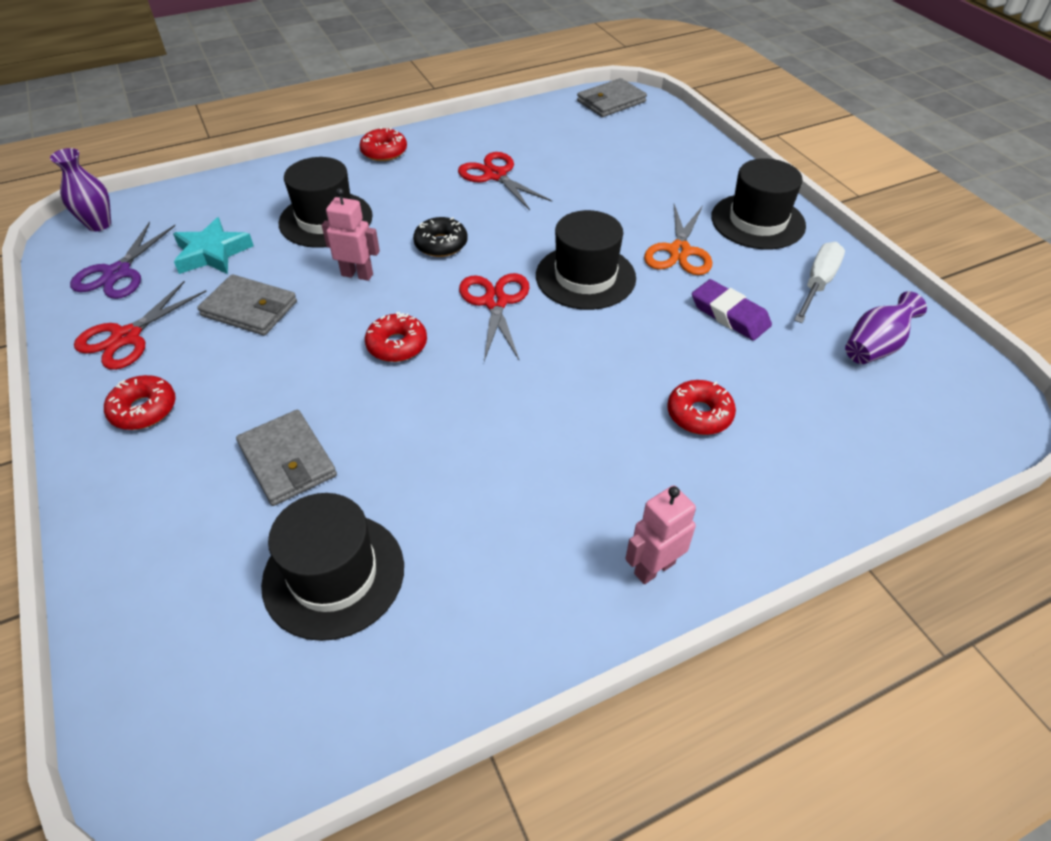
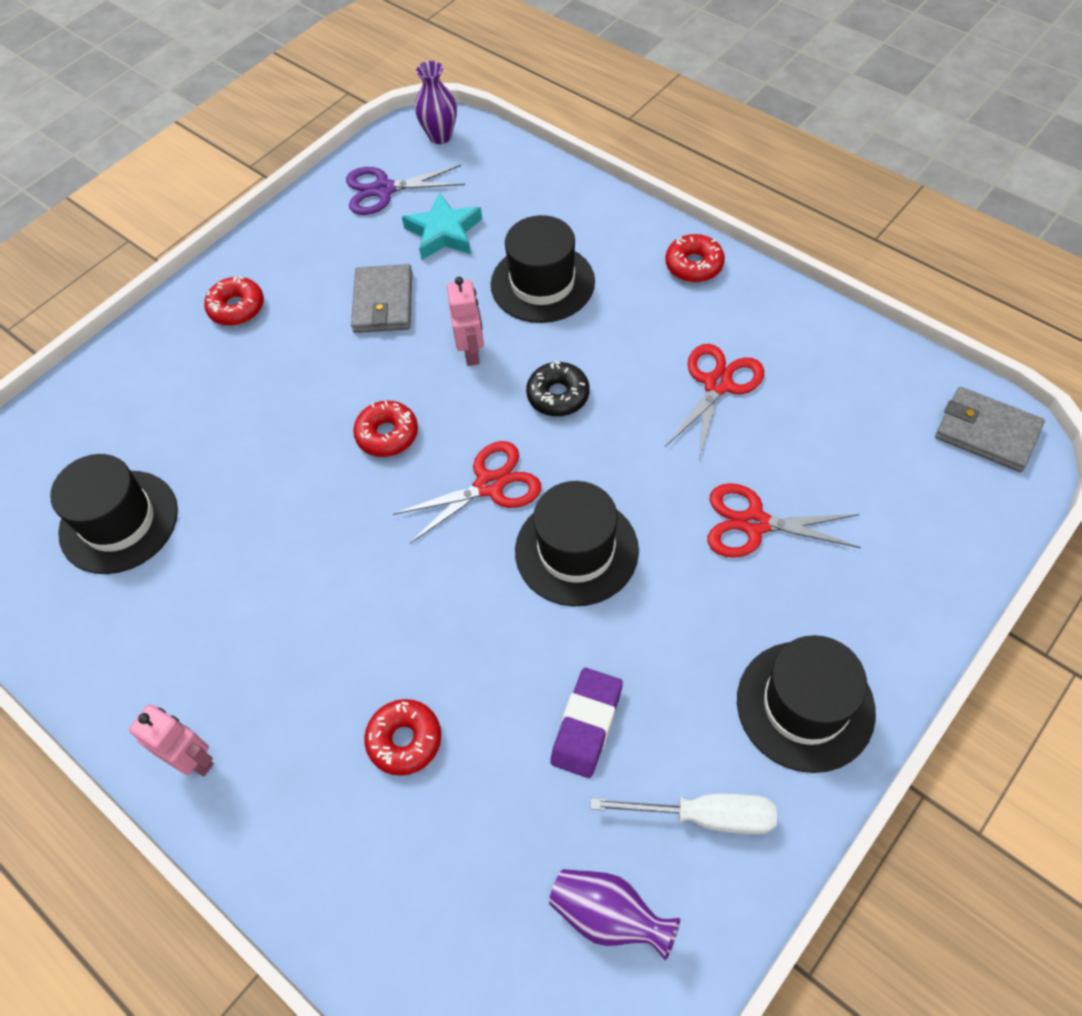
camera: 70 degrees right, 10 degrees up
(127, 337) = (310, 246): red scissors -> red scissors (754, 523)
(287, 460) = (219, 430): grey wallet -> none
(679, 251) = (682, 631): orange scissors -> none

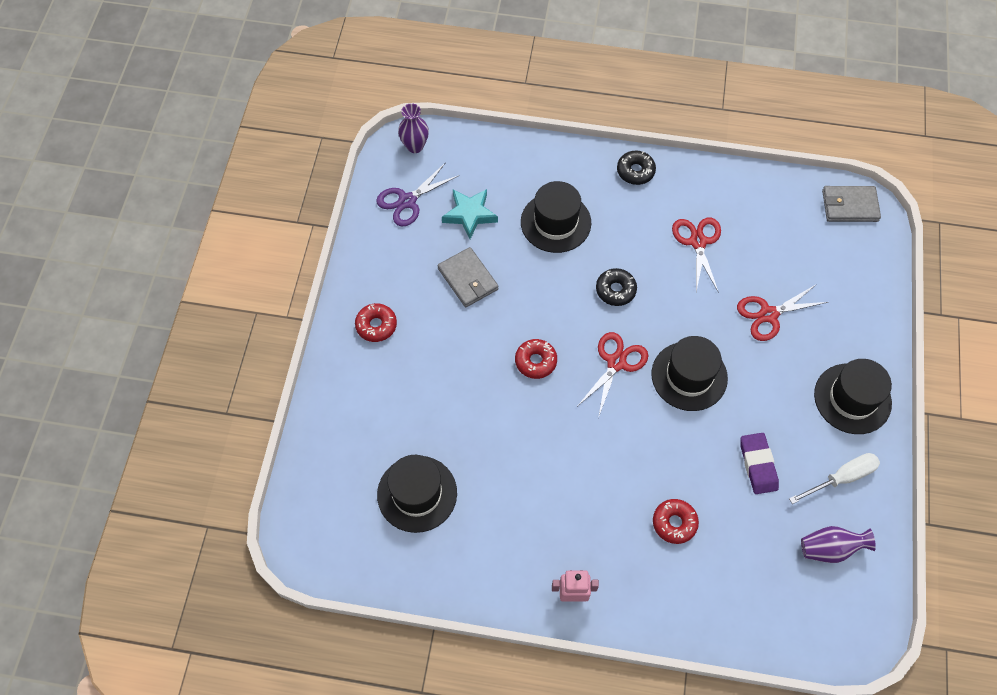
camera: 35 degrees left, 5 degrees up
(471, 352) = (546, 287): pink robot -> none
(694, 265) = (635, 171): red donut -> black donut

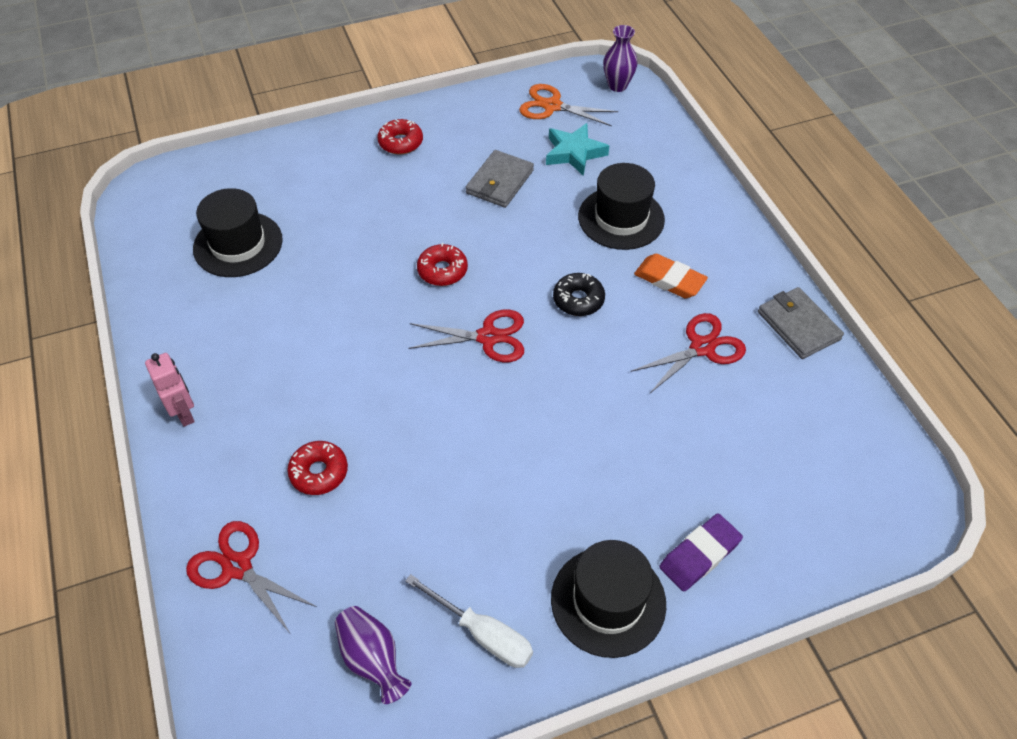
camera: 60 degrees right, 10 degrees down
(407, 201) = (552, 106): purple scissors -> orange scissors
(630, 226) = (669, 280): none -> orange eraser
(635, 171) = (744, 255): black donut -> none
(689, 376) = (518, 410): black hat -> none
(758, 465) = (444, 528): purple eraser -> purple eraser (699, 555)
(769, 314) = (660, 457): red scissors -> red scissors (237, 567)
(849, 206) = (895, 484): grey wallet -> grey wallet (798, 325)

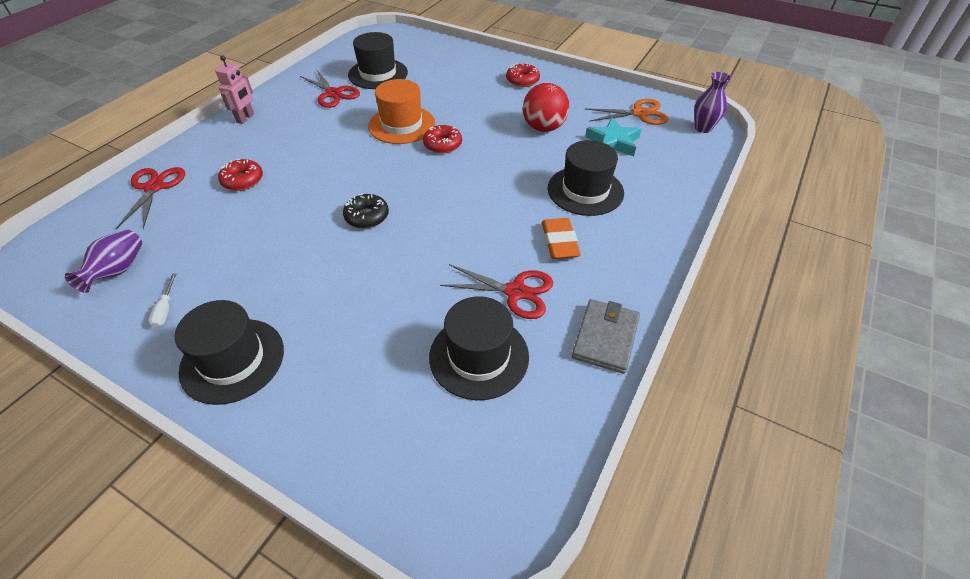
camera: 50 degrees right, 5 degrees down
(369, 282) = (401, 125): none -> orange hat
(482, 633) = (165, 309): white screwdriver -> white screwdriver, size x0.58
(488, 337) = (410, 188): red scissors -> red scissors (333, 94)
(499, 182) = (543, 128): grey wallet -> red ball
(552, 106) = (639, 113): orange scissors -> orange scissors turned 105 degrees clockwise
(578, 300) = (487, 209): black donut -> black donut (367, 216)
(699, 555) = (313, 393): purple eraser -> none
(752, 416) = (479, 356): none -> black hat

